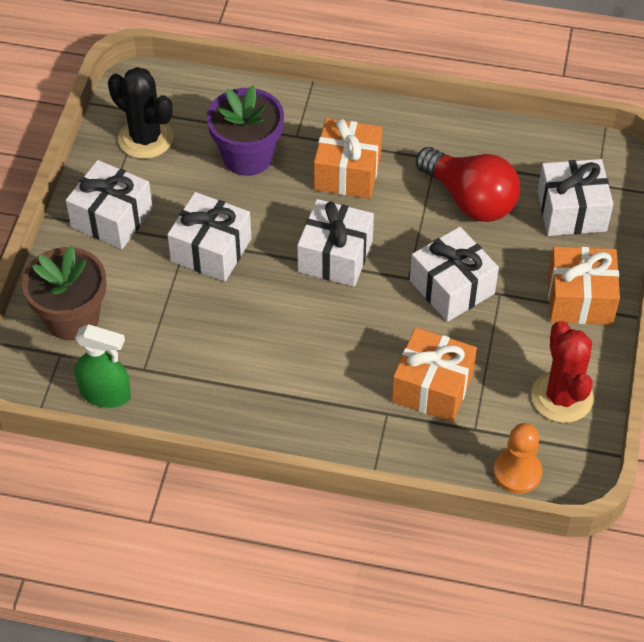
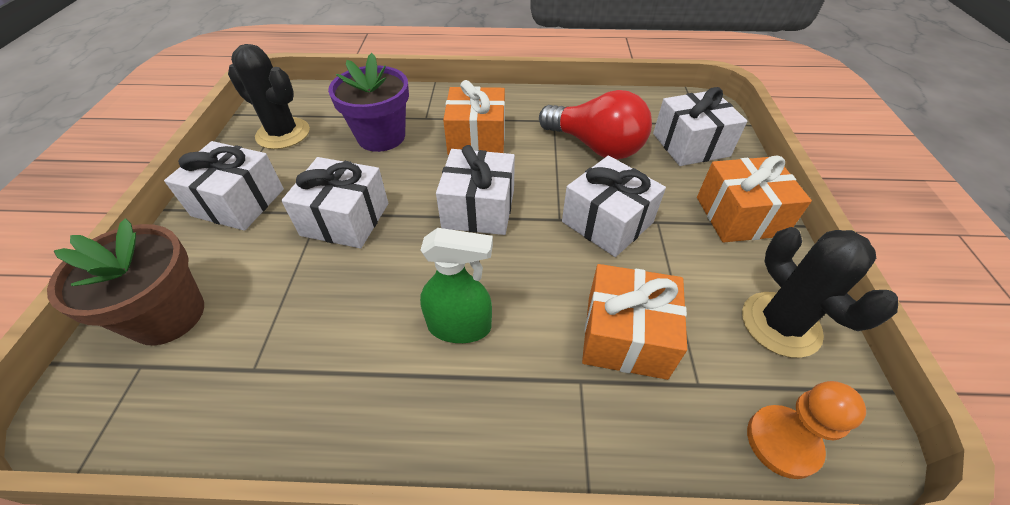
camera: 10 degrees left, 5 degrees down
(106, 394) = (192, 416): green spray bottle -> green spray bottle (460, 326)
(562, 397) = (780, 324): red cactus -> black cactus

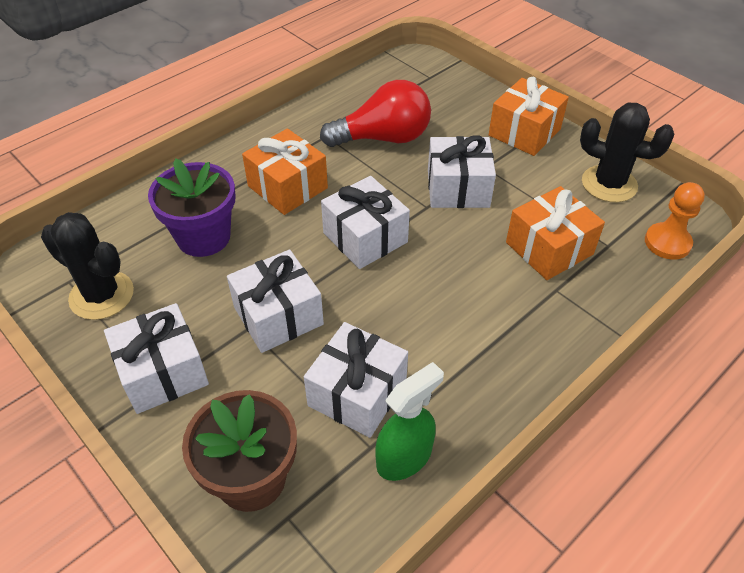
camera: 45 degrees left, 0 degrees up
(283, 134) = (102, 295): black cactus -> black cactus turned 45 degrees clockwise
(460, 326) = (458, 316): green spray bottle -> green spray bottle (404, 457)
(690, 145) = (442, 98): white gift -> white gift (357, 393)

